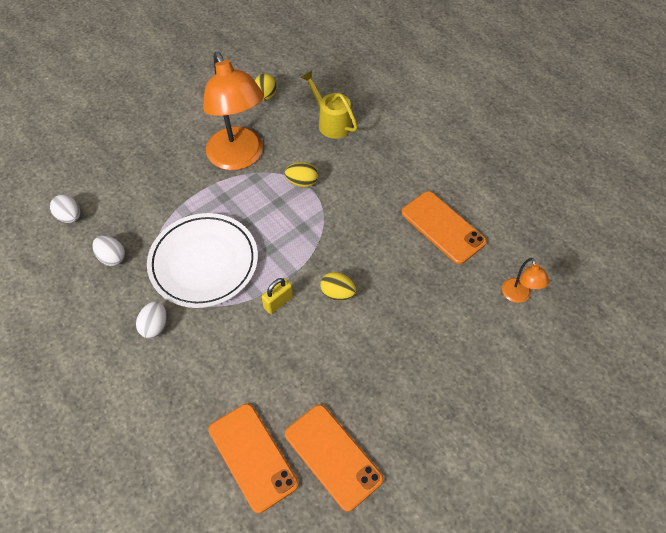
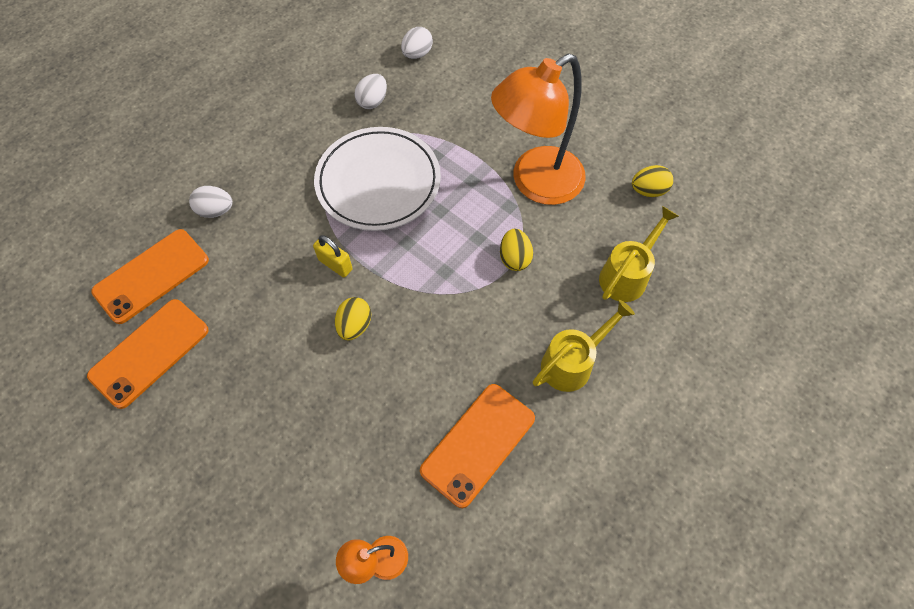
camera: 80 degrees right, 5 degrees up
(155, 326) = (294, 158): white egg -> white egg (216, 210)
(391, 165) = (572, 362): none -> yellow watering can

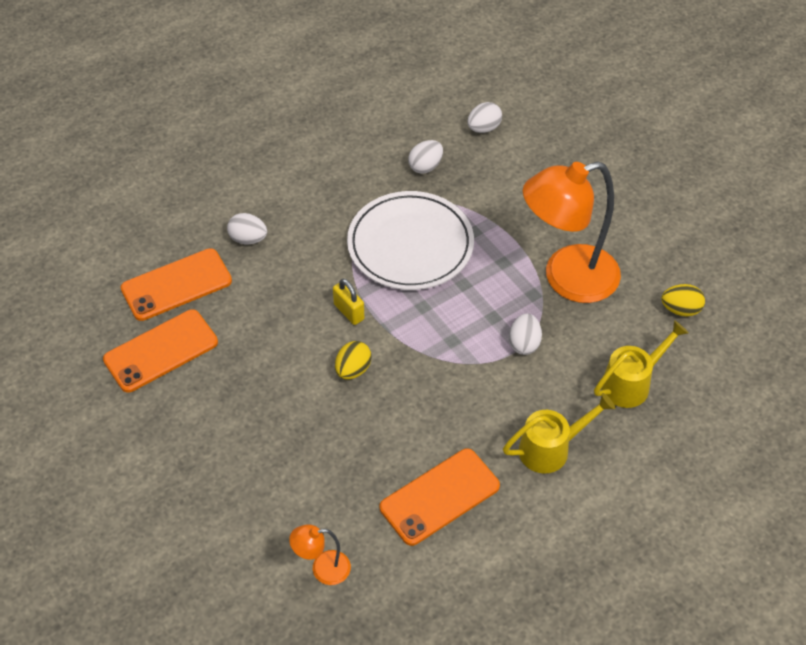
camera: 15 degrees right, 10 degrees down
(514, 258) = (524, 343): yellow egg -> white egg

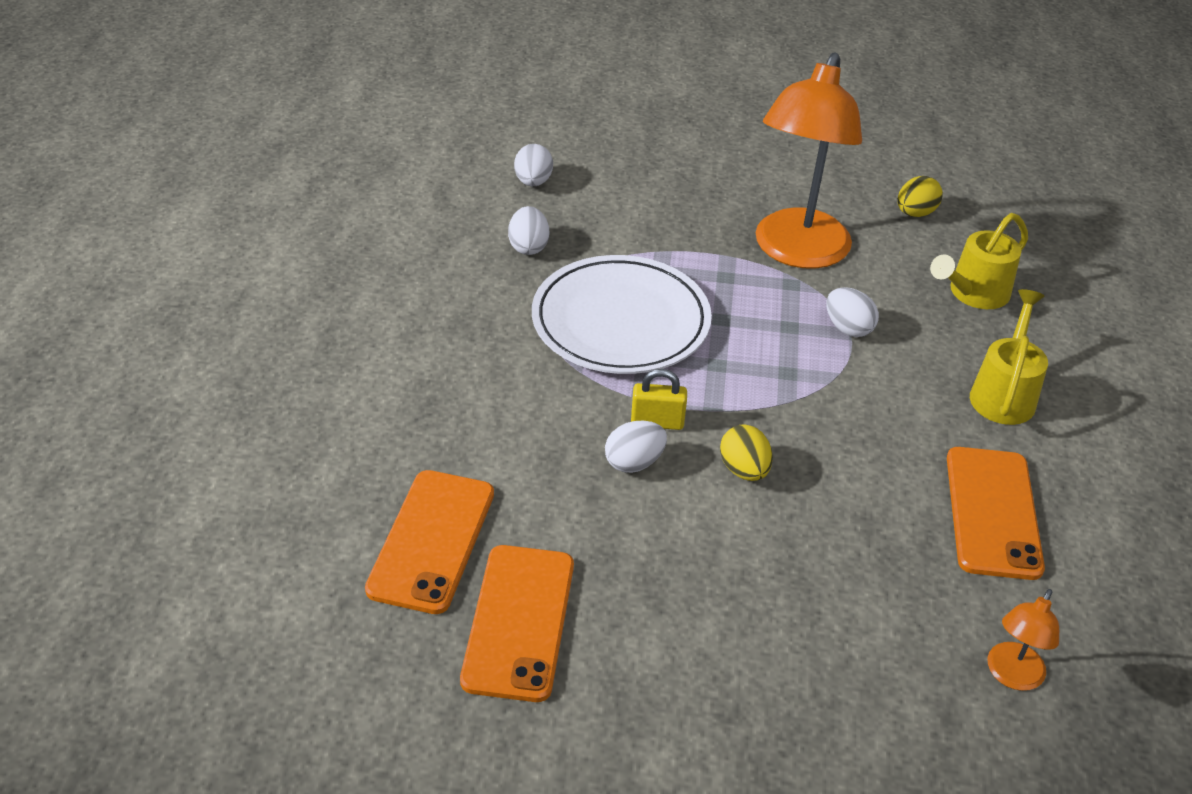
camera: 50 degrees left, 10 degrees down
(248, 239) = (445, 435): white egg -> white egg (634, 462)
(631, 383) = (973, 294): yellow watering can -> yellow watering can turned 135 degrees counterclockwise

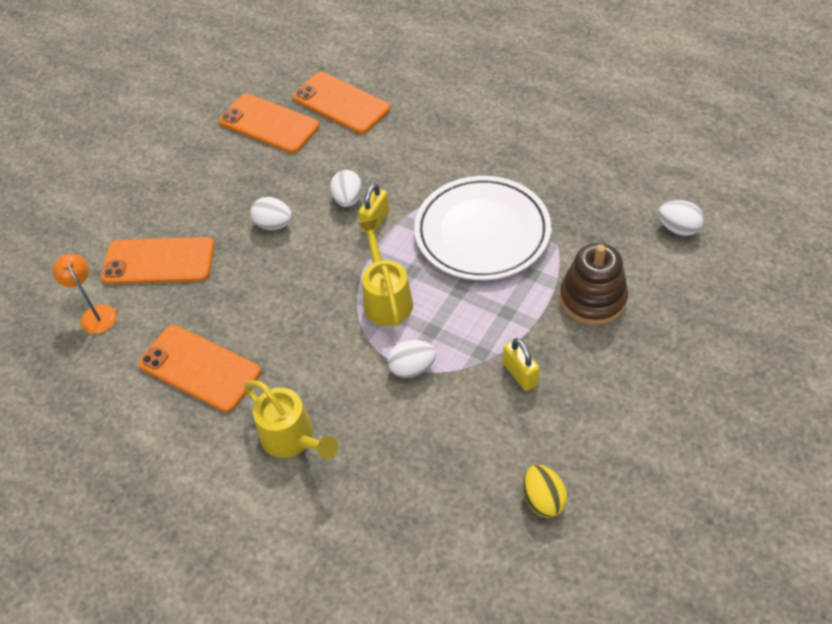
camera: 120 degrees right, 10 degrees up
(528, 247) = (590, 204): white egg -> white egg (274, 224)
(668, 222) = (592, 299): none -> brown stacking toy
(744, 470) = (312, 250): yellow egg -> none
(796, 252) = (520, 374): orange lamp -> yellow padlock
(874, 641) = (159, 261): none -> orange phone
(973, 294) = (411, 484): yellow watering can -> yellow watering can (386, 298)

